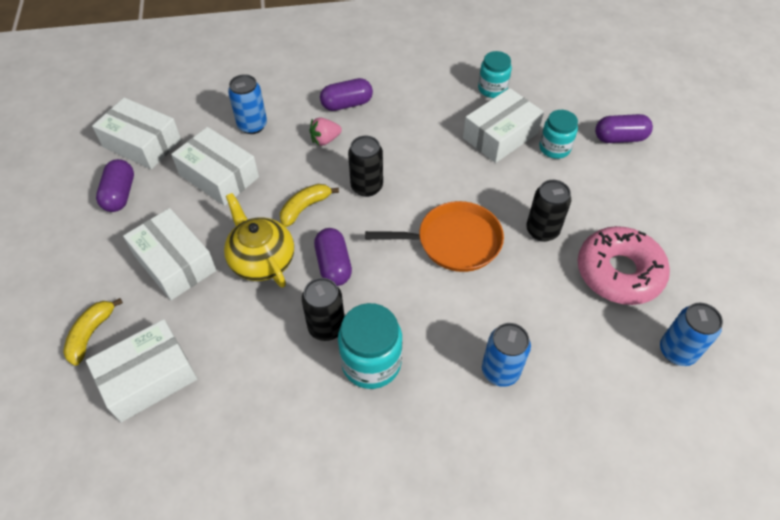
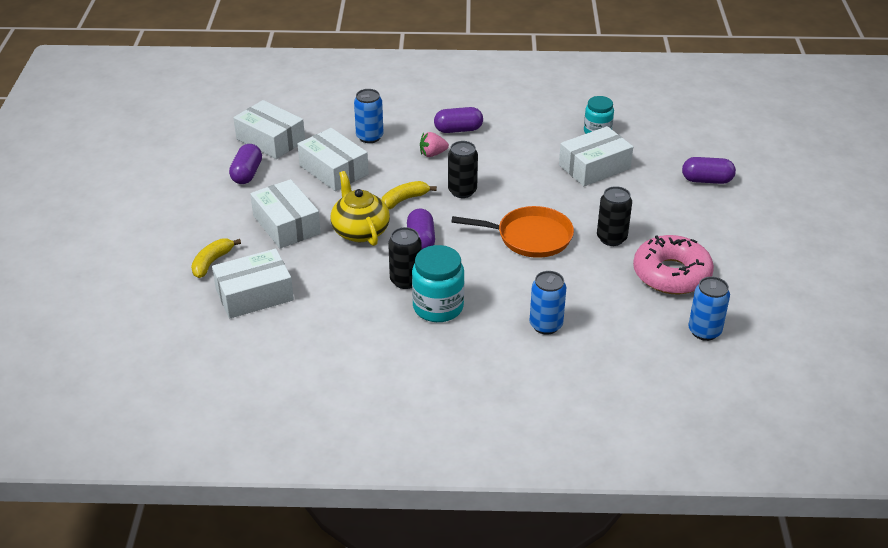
camera: 10 degrees right, 15 degrees down
(554, 148) = (642, 181): turquoise jar -> none

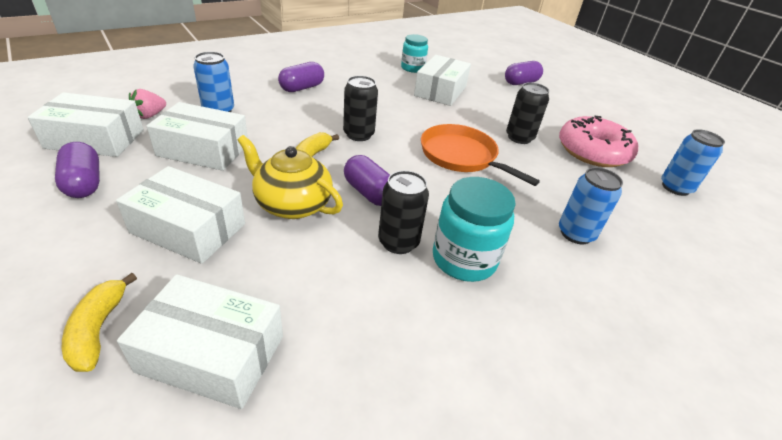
camera: 40 degrees left, 0 degrees up
(254, 294) = (212, 353): white box -> white box turned 75 degrees clockwise
(432, 154) = (298, 111): pink strawberry -> pink strawberry (150, 115)
(530, 237) = (461, 156): orange pan -> orange pan turned 105 degrees counterclockwise

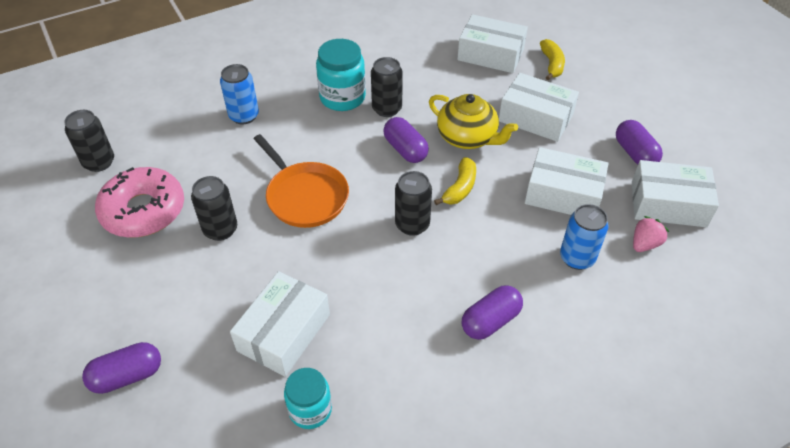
camera: 170 degrees left, 10 degrees up
(675, 187) = (99, 162): blue can -> black can

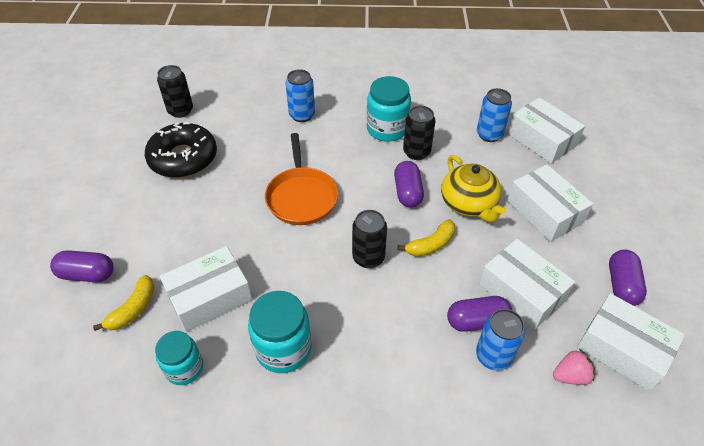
camera: 30 degrees right, 0 degrees up
(143, 210) = (183, 158): pink donut -> black donut
(220, 229) = (223, 195): black can -> none
(393, 343) = (283, 348): none -> turquoise jar
(442, 67) = (489, 134): none -> blue can
(490, 321) = (374, 372): purple capsule -> purple capsule (477, 321)
(551, 64) = (594, 169): yellow banana -> yellow banana (133, 309)

